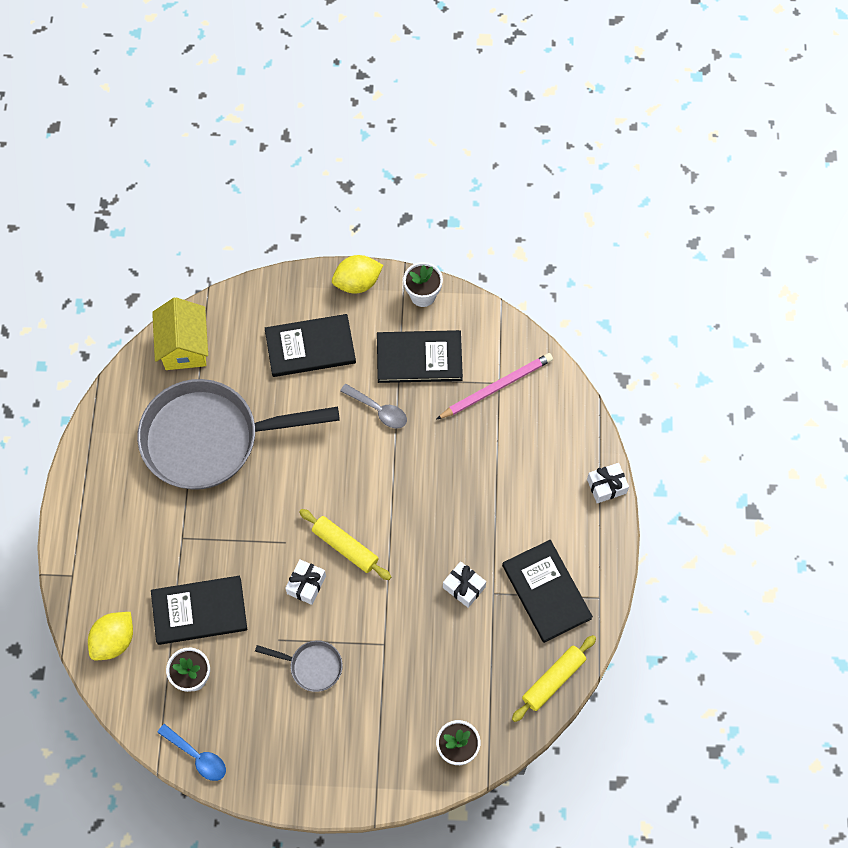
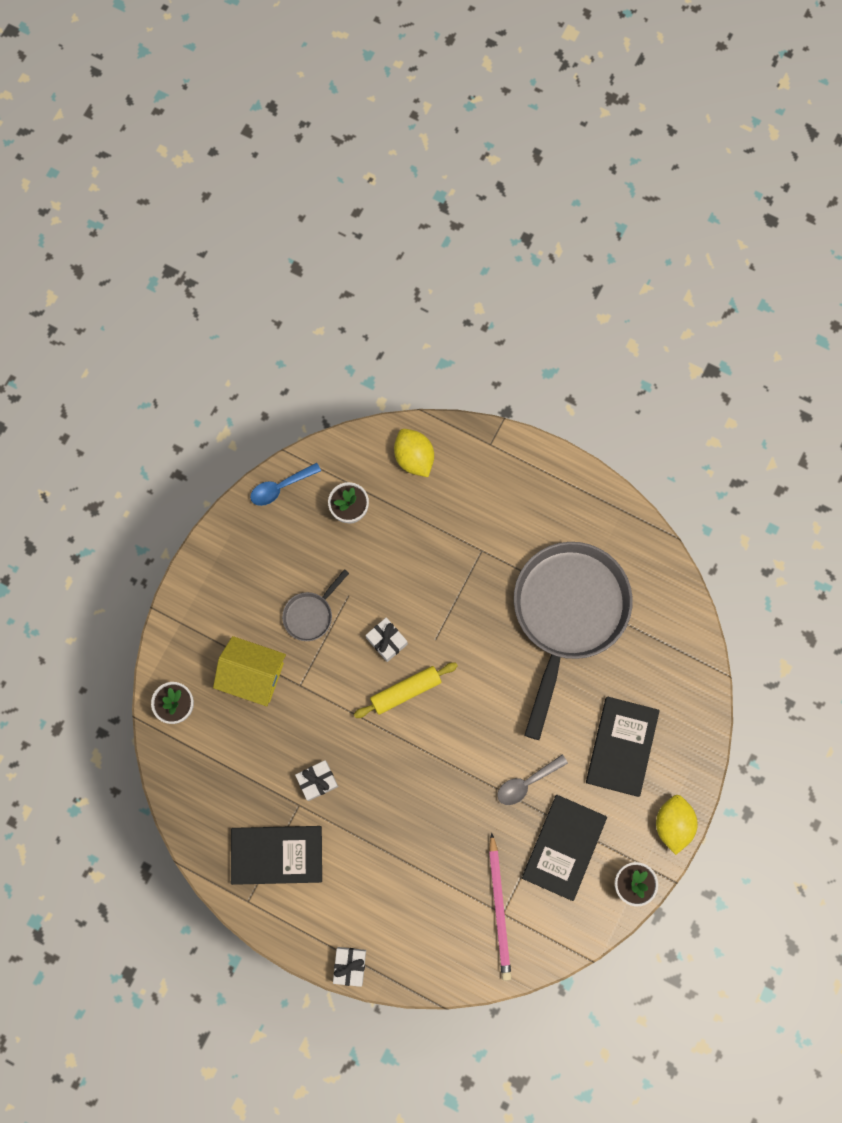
camera: 115 degrees right, 10 degrees up
(184, 346) = (674, 628): yellow house -> yellow house (253, 675)
(199, 611) = (406, 539): black book -> none
(553, 680) = (195, 820): yellow rolling pin -> none

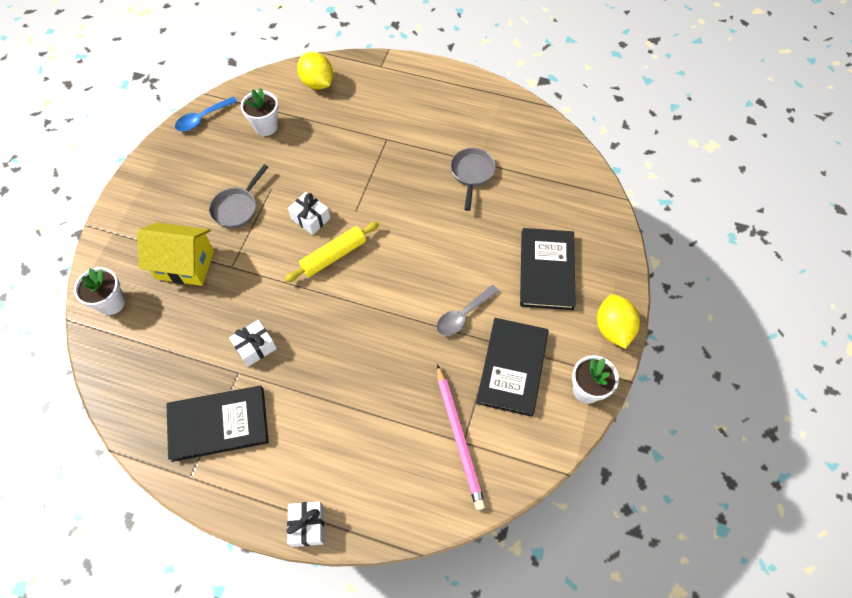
camera: 10 degrees left, 15 degrees down
(567, 614) = (472, 174): grey pan -> grey pan, size x0.42

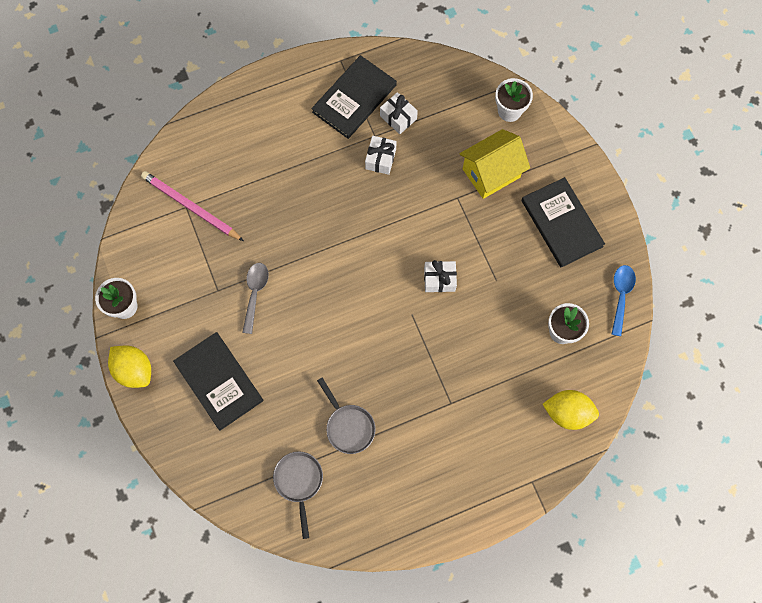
camera: 140 degrees right, 10 degrees up
(237, 208) = (503, 243): grey pan -> grey pan (299, 482)
(307, 526) = (244, 89): white gift -> white gift (398, 117)
(334, 256) = (391, 264): yellow rolling pin -> none
(512, 367) = (189, 282): black book -> black book (561, 223)

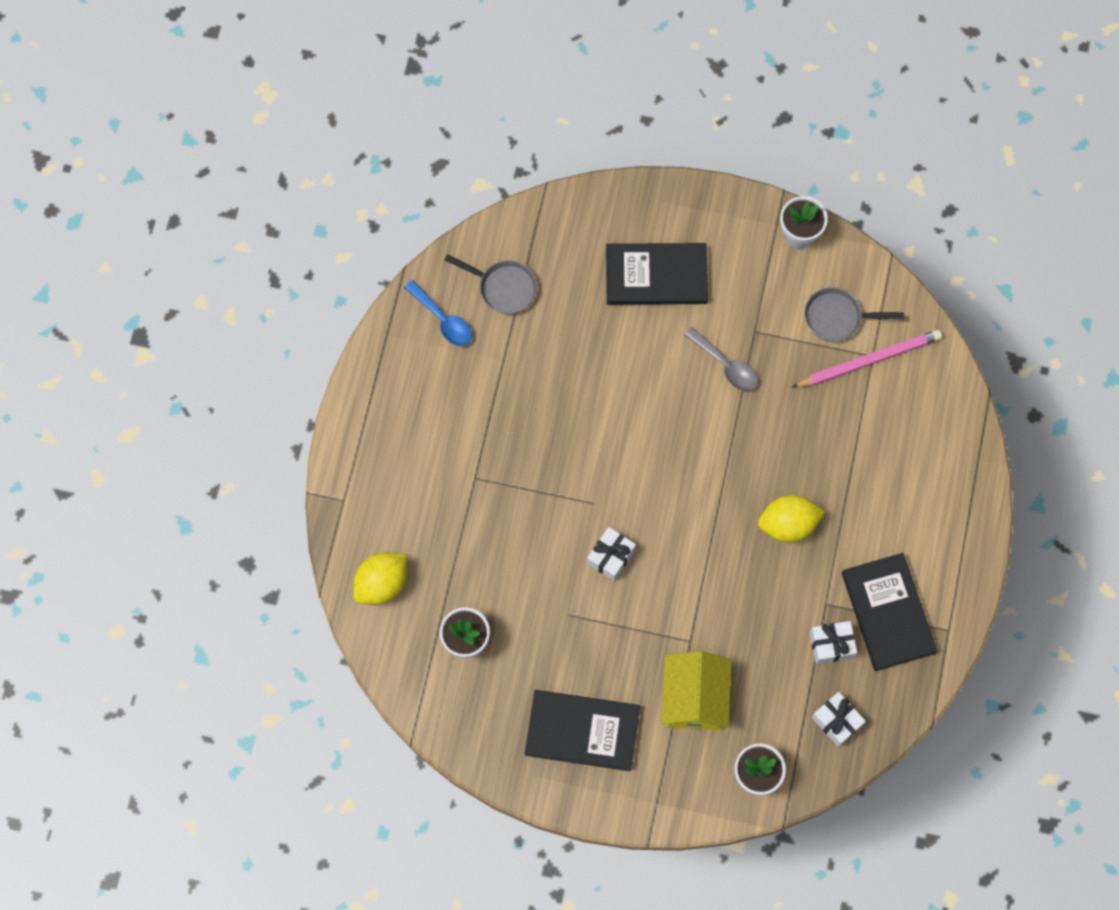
camera: 125 degrees right, 0 degrees up
(134, 370) = (723, 206): yellow lemon -> yellow lemon (788, 524)
(348, 426) = (523, 366): grey pan -> grey pan (837, 317)
(380, 159) = (793, 591): white gift -> white gift (836, 721)
(621, 296) = (459, 731): blue spoon -> blue spoon (443, 319)

